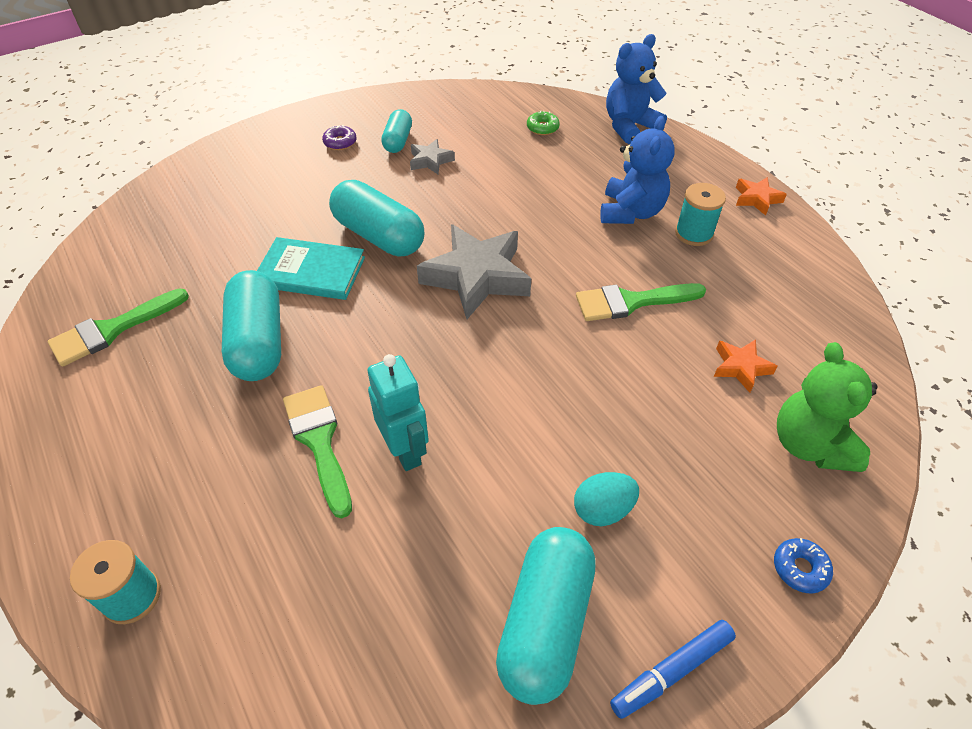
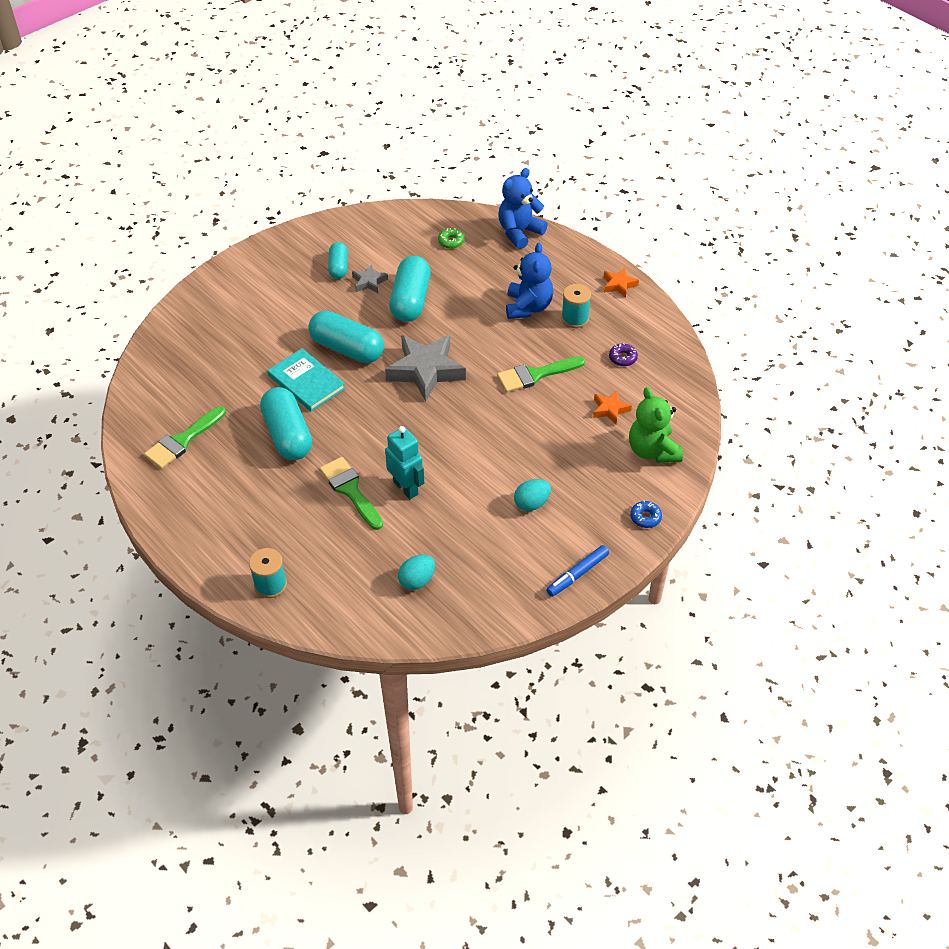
camera: 10 degrees left, 0 degrees up
(311, 271) = (306, 382): turquoise book -> turquoise book turned 45 degrees clockwise
(340, 142) = (292, 274): purple donut -> purple donut (623, 358)
(379, 632) = (417, 580): none -> turquoise egg
(545, 623) = (507, 563): turquoise capsule -> turquoise capsule (410, 300)

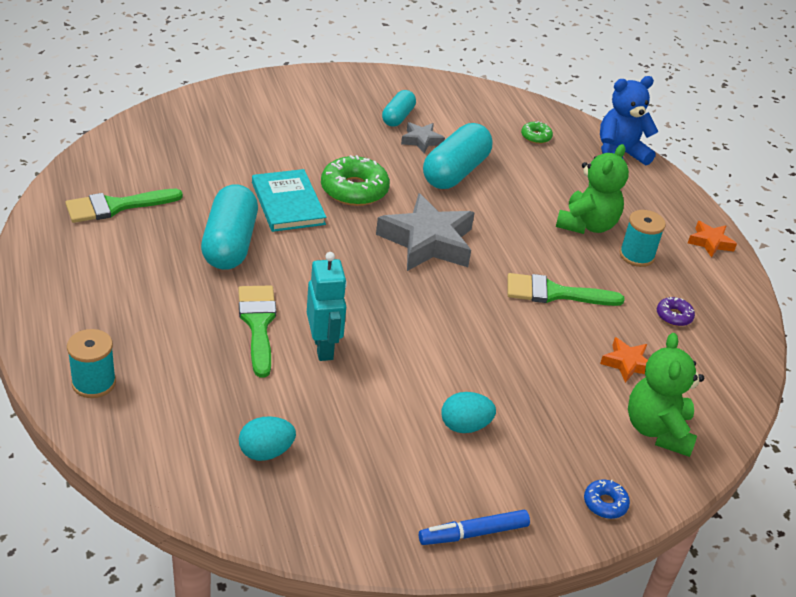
camera: 20 degrees right, 10 degrees down
(347, 349) = (354, 190): turquoise capsule -> green donut
(528, 307) = (587, 225): blue teddy bear -> green teddy bear

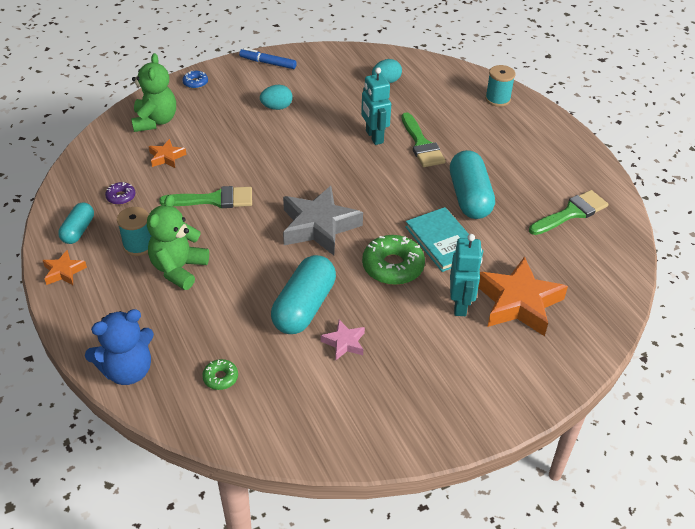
camera: 175 degrees right, 5 degrees up
(239, 141) = (518, 302): none -> orange star
(298, 148) = (460, 305): none -> turquoise robot
(398, 117) = (376, 373): turquoise capsule -> turquoise capsule (78, 230)
(421, 140) = (344, 343): grey star -> pink star
(474, 533) = (268, 63): blue marker -> blue marker turned 135 degrees counterclockwise

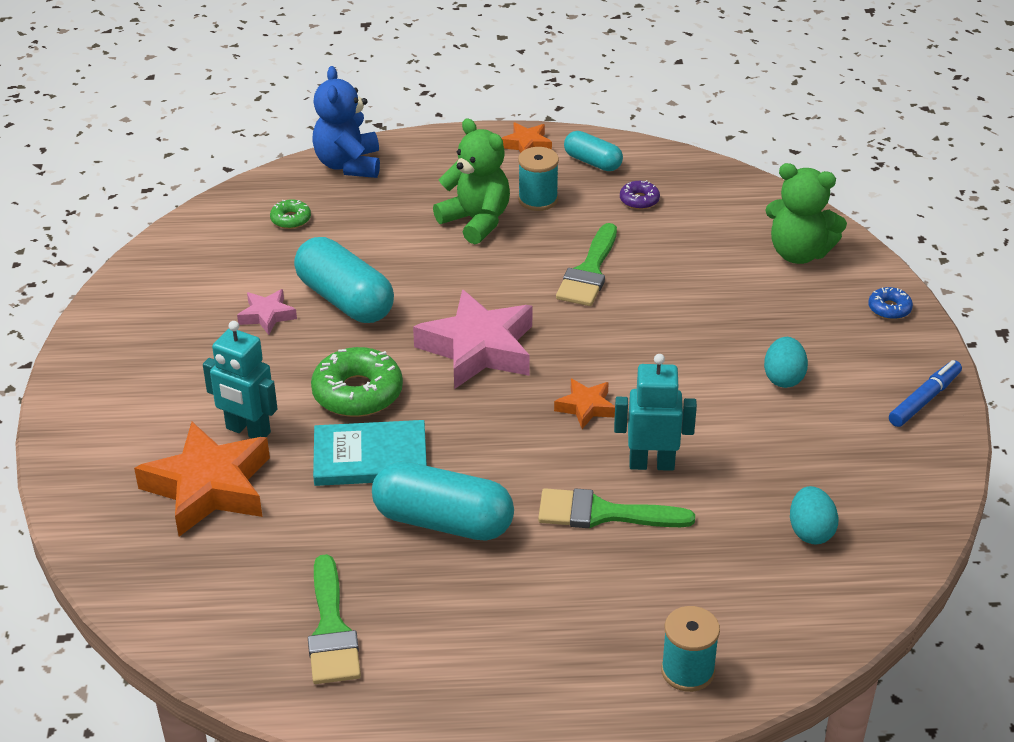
camera: 115 degrees right, 5 degrees down
(166, 157) = (705, 249): orange star -> orange star (586, 407)
(319, 226) = (478, 349): grey star -> pink star

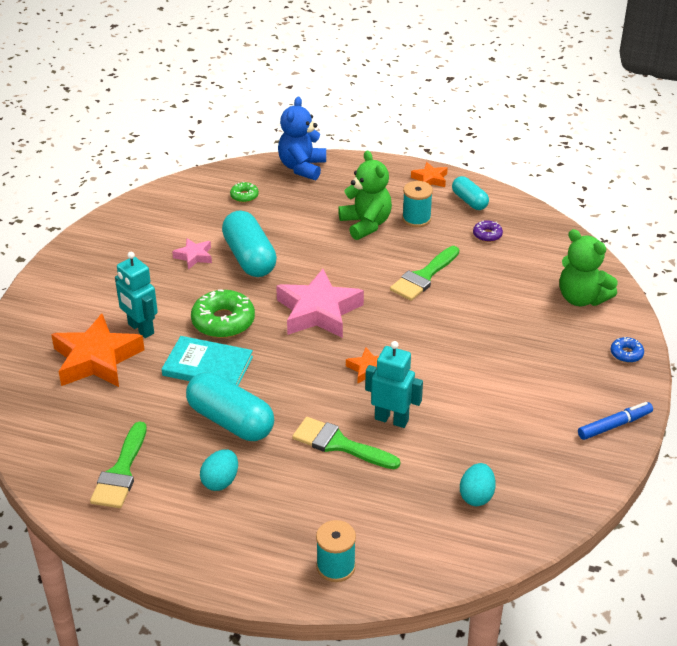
camera: 20 degrees right, 0 degrees up
(783, 378) = (519, 384): turquoise egg -> turquoise egg (220, 481)

